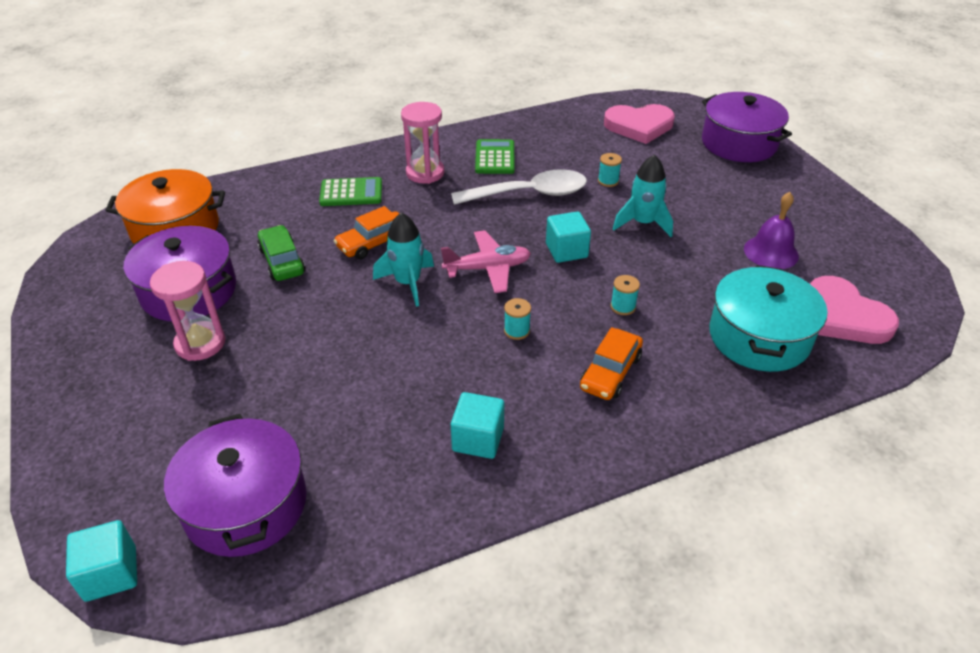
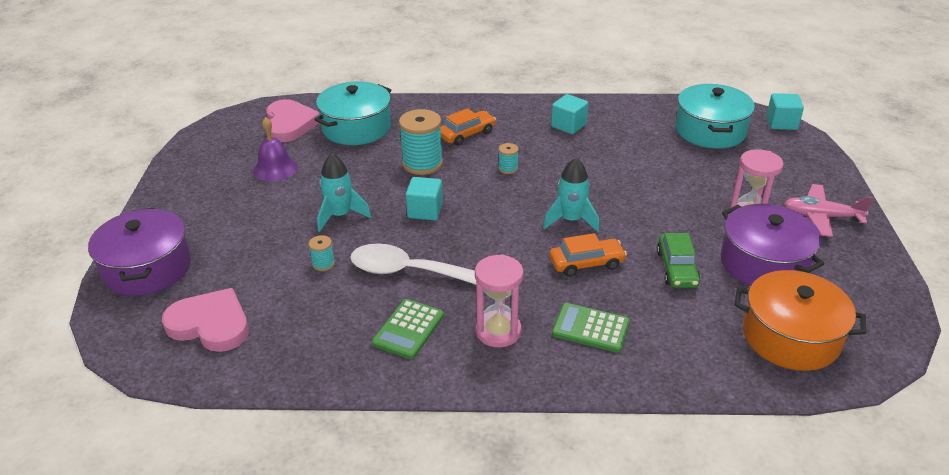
camera: 155 degrees left, 5 degrees down
(245, 504) = (710, 131): purple pot -> turquoise pot
(487, 268) = (499, 214): pink plane -> pink plane (821, 217)
(623, 307) = (422, 164): turquoise spool -> turquoise spool, size x2.11

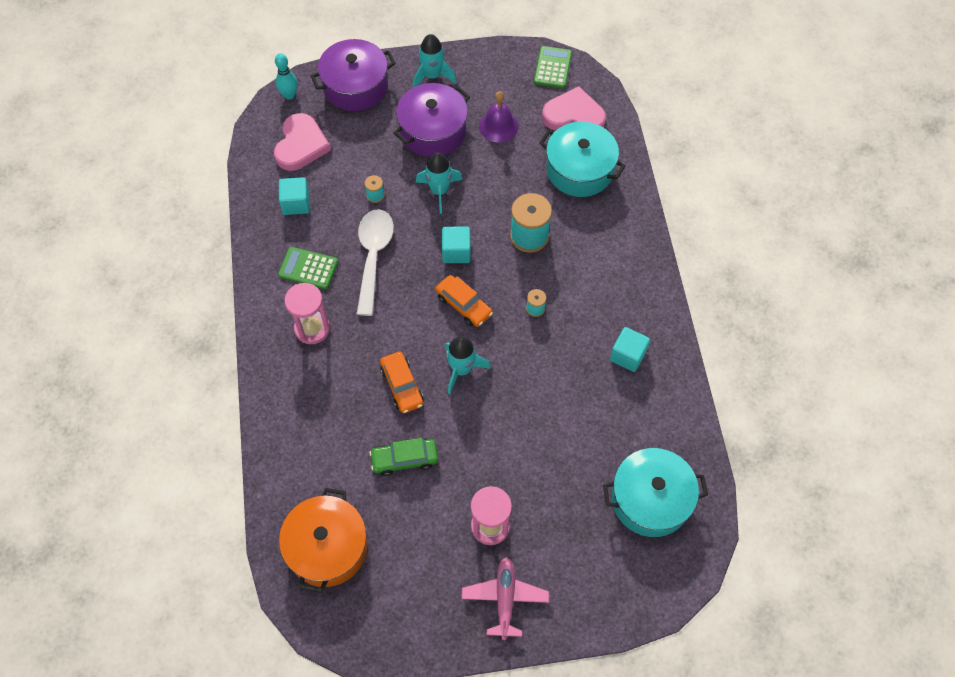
camera: 80 degrees right, 25 degrees up
(118, 330) = (289, 95): none -> turquoise bowling pin
(175, 206) = (432, 76): none -> turquoise rocket
(290, 124) = (574, 115): pink heart -> pink heart turned 150 degrees counterclockwise
(466, 134) = (589, 264): orange car -> orange car (463, 305)
(590, 328) = (322, 393): green calculator -> green calculator (552, 68)
(763, 263) = (422, 535): purple pot -> purple pot (433, 131)
(781, 123) = (686, 580): turquoise cube -> turquoise cube (296, 203)

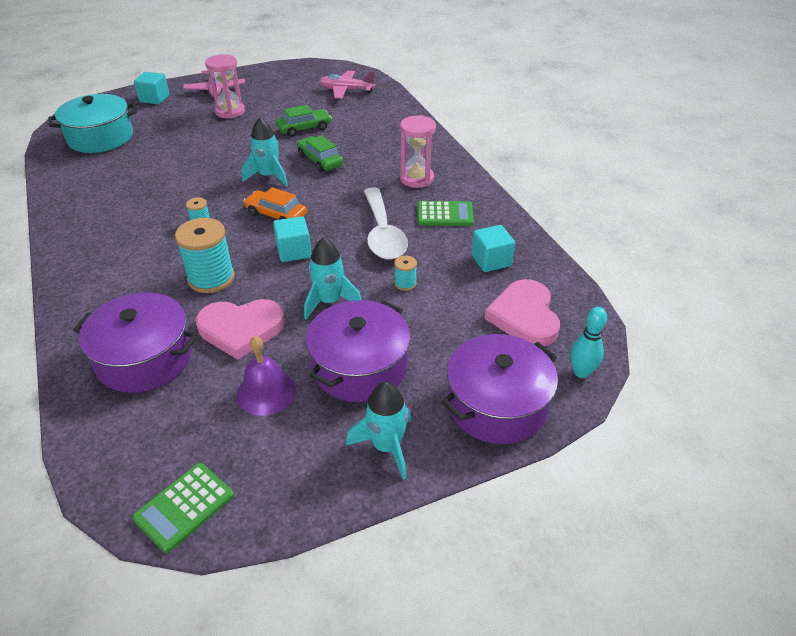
camera: 165 degrees right, 20 degrees down
(327, 547) = (346, 90): orange pot -> pink plane
(402, 386) = (320, 160): orange car -> green car
(552, 68) = (184, 507): green calculator -> green calculator turned 45 degrees clockwise
(574, 115) = (149, 431): pink heart -> pink heart (241, 329)
(579, 170) = (144, 358): turquoise pot -> purple pot
(627, 355) = (106, 207): turquoise cube -> turquoise cube (154, 99)

